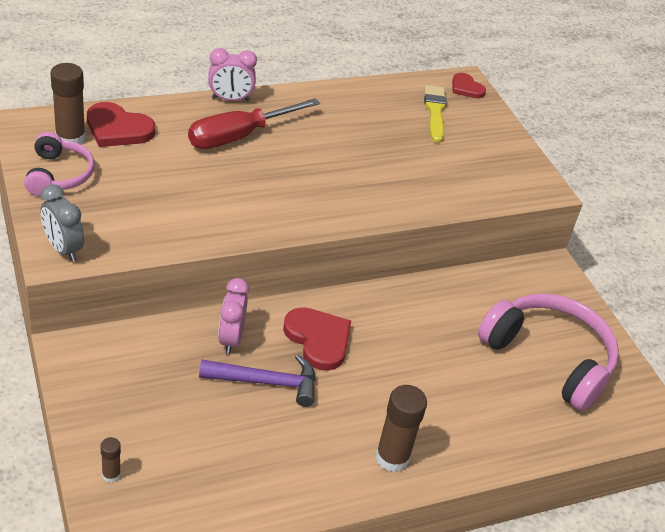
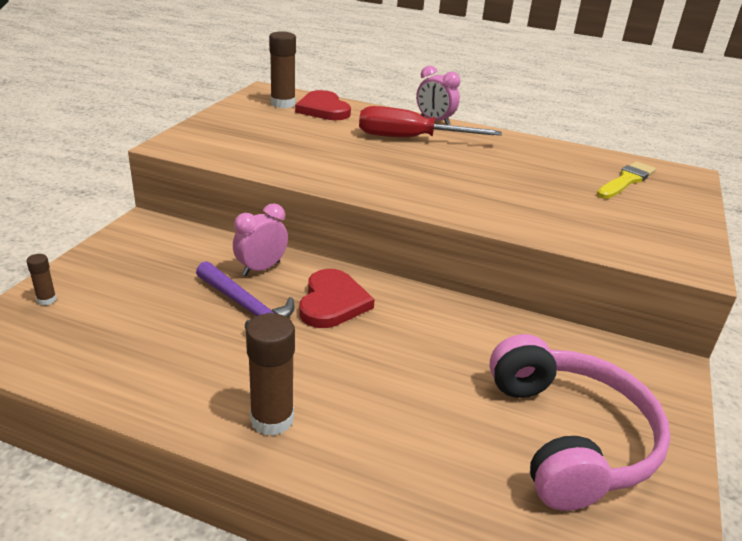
camera: 45 degrees right, 10 degrees down
(59, 175) = (245, 115): pink headphones -> none
(63, 249) = (182, 144): grey clock -> none
(466, 88) = (685, 178): red heart -> none

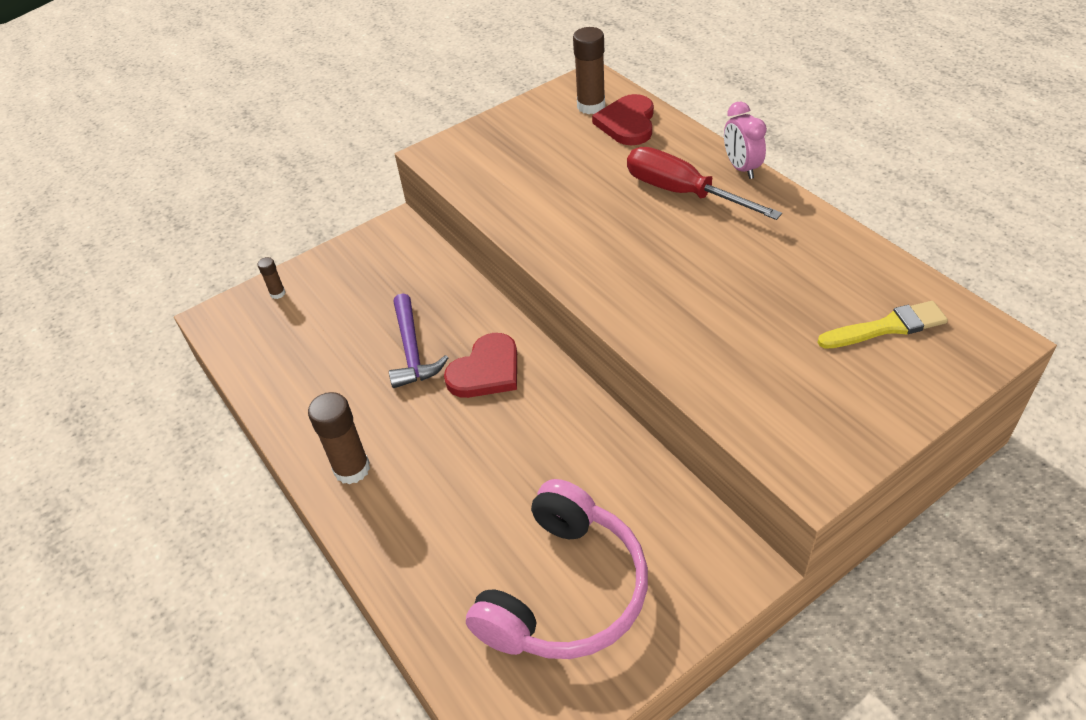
camera: 40 degrees right, 15 degrees up
(261, 268) = (455, 311): pink clock -> none

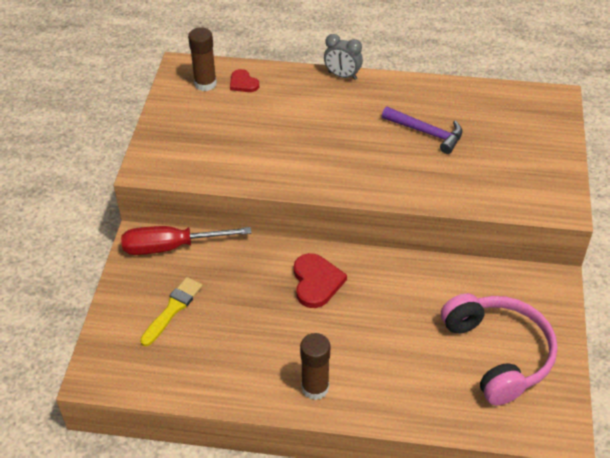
camera: 50 degrees left, 0 degrees up
(277, 293) = (115, 332): brown glue stick -> none
(412, 350) = (257, 302): purple hammer -> purple hammer (426, 133)
(627, 123) = (243, 83): red heart -> red heart, size x0.61
(682, 193) = (330, 107): red screwdriver -> red screwdriver (171, 247)
(741, 168) = (342, 76): pink clock -> grey clock
(887, 327) = (510, 120): yellow brush -> yellow brush (172, 309)

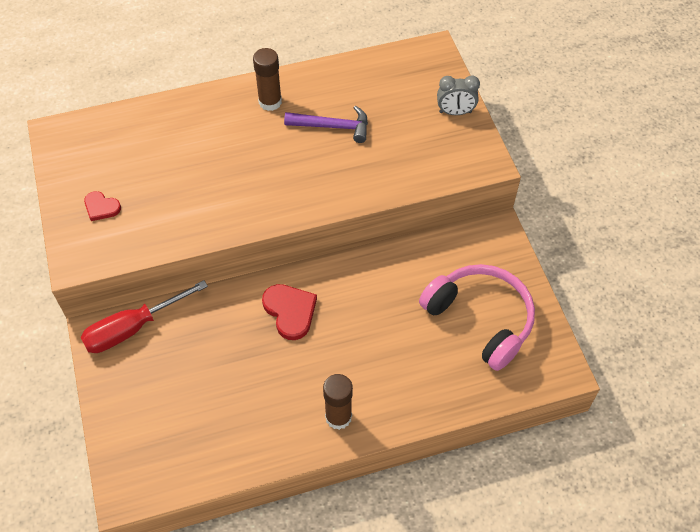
camera: 25 degrees left, 10 degrees up
(172, 309) = (167, 392): yellow brush -> none
(205, 84) = (90, 144): brown glue stick -> brown glue stick (270, 102)
(243, 83) = (128, 131): red heart -> red heart (101, 207)
(342, 76) = (224, 90): grey clock -> grey clock (455, 112)

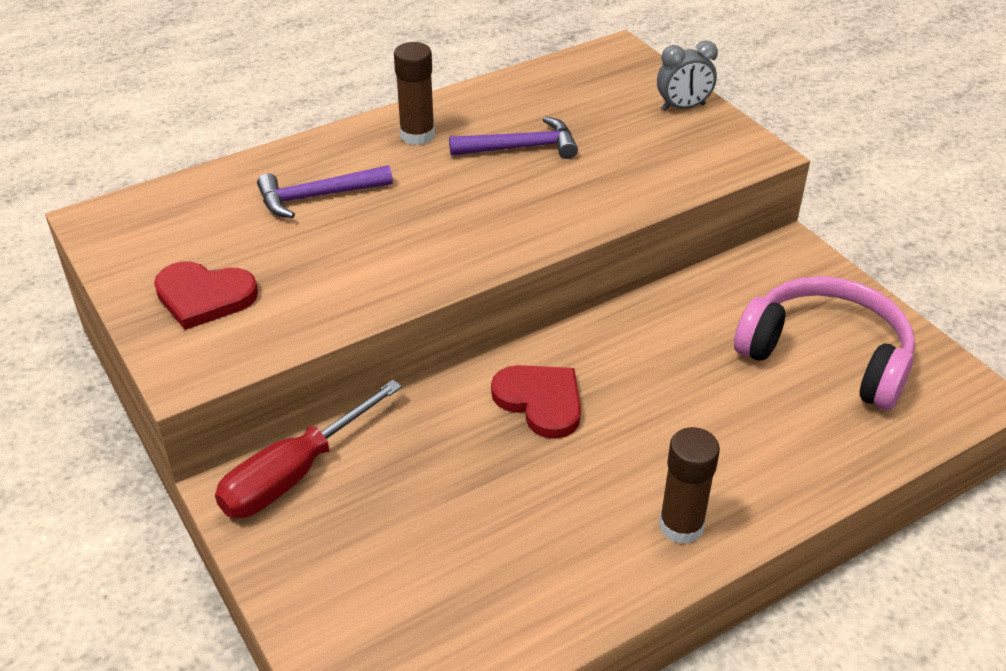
camera: 15 degrees left, 15 degrees down
(101, 207) = (204, 297): red heart -> red heart, size x1.64
(191, 142) = (318, 197): none -> purple hammer

